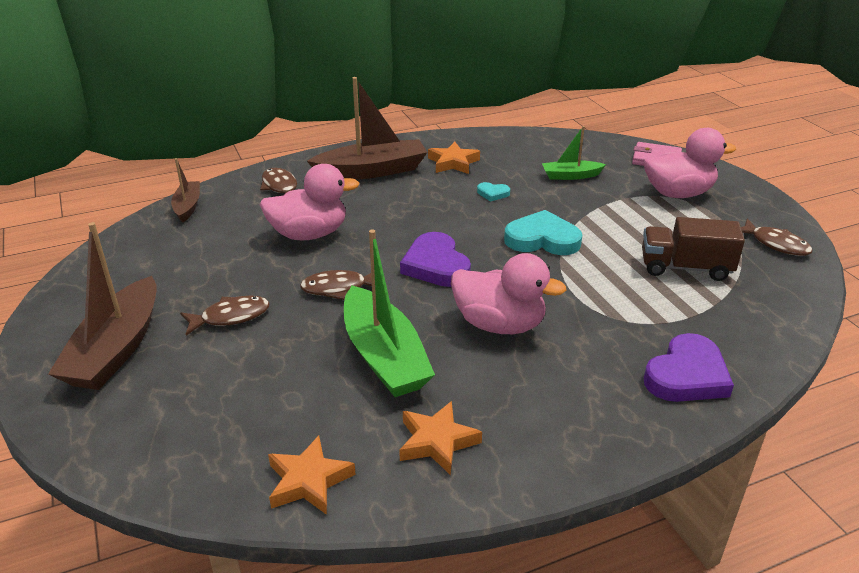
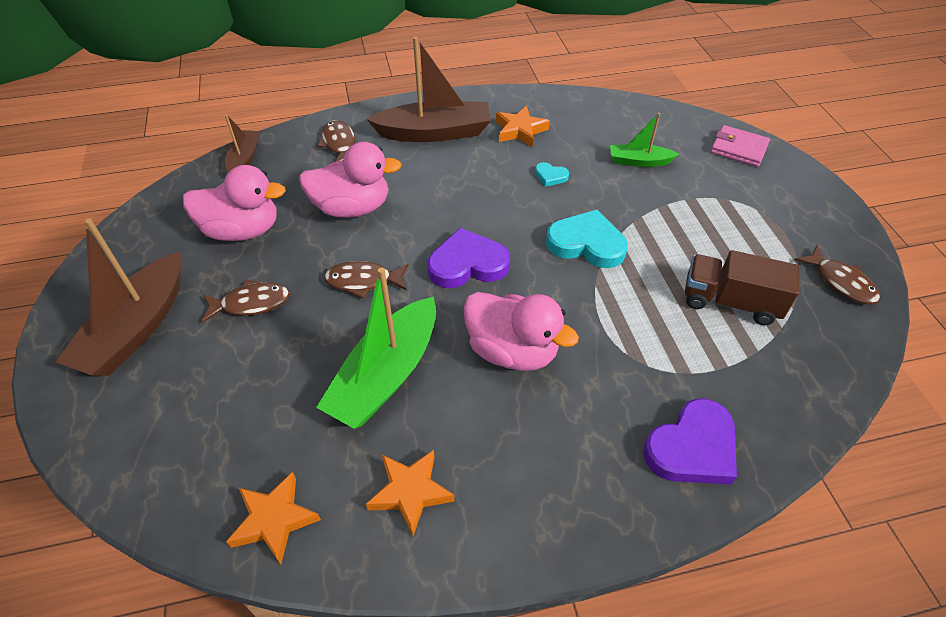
camera: 10 degrees right, 15 degrees up
(384, 356) = (386, 375): green boat -> green boat turned 45 degrees clockwise
(436, 265) = (467, 264): purple heart -> purple heart turned 90 degrees clockwise
(678, 193) = (750, 199): pink duck -> pink duck (242, 230)

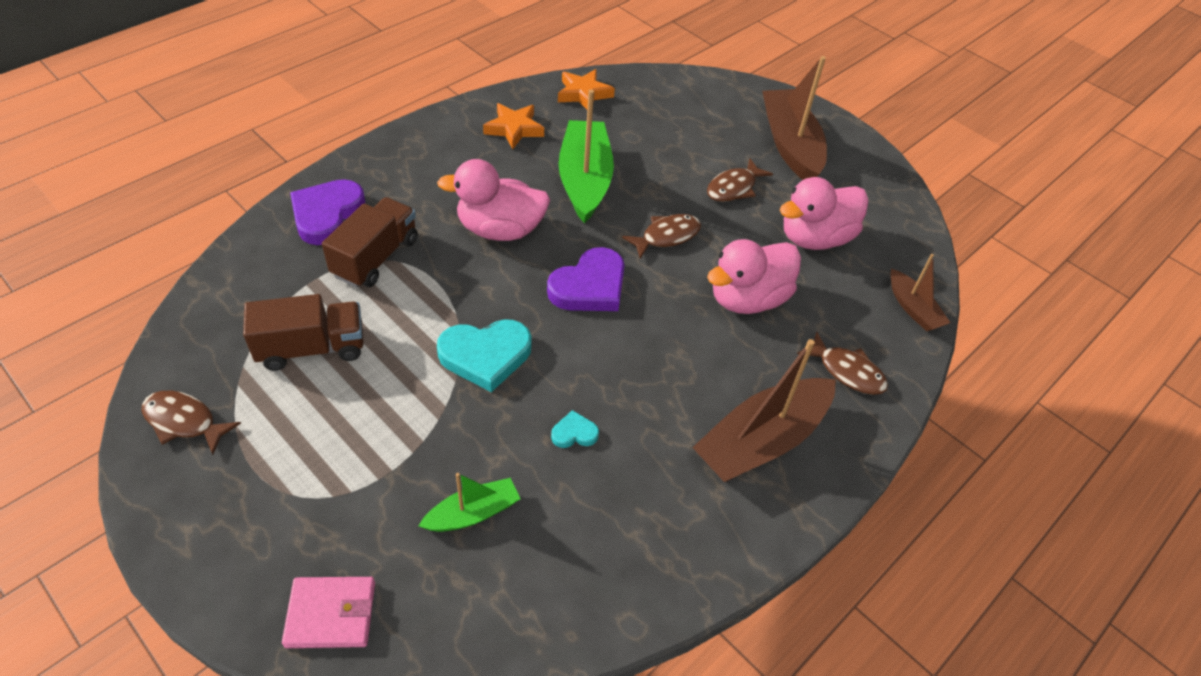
camera: 145 degrees right, 0 degrees up
(520, 130) = (661, 498): orange star -> none
(651, 369) = (376, 257): none -> brown truck

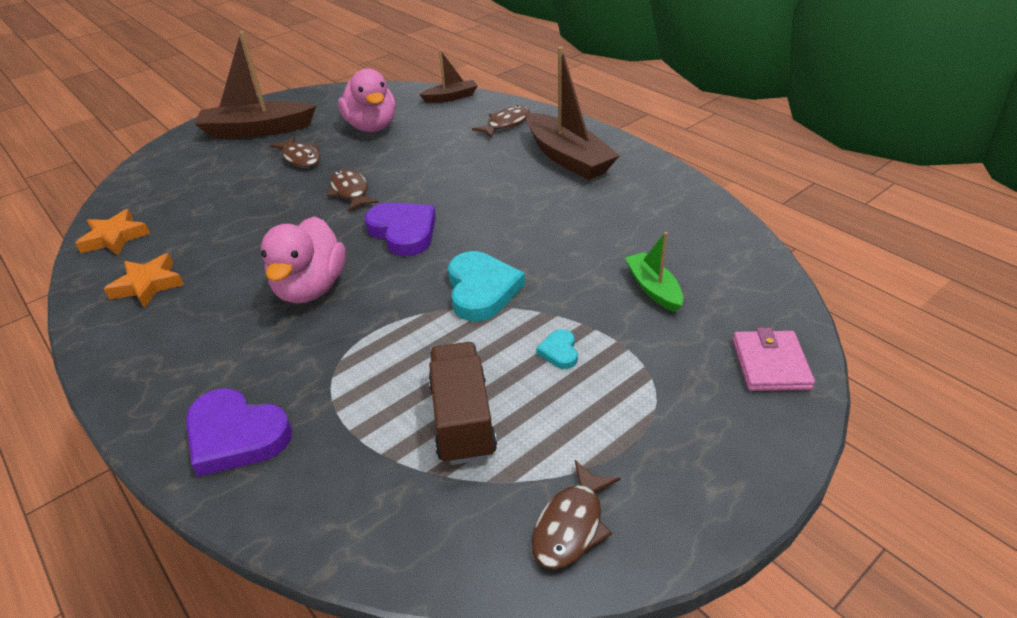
camera: 80 degrees left, 10 degrees down
(376, 257) = (328, 380): brown truck -> none
(574, 433) = (567, 238): turquoise heart -> turquoise heart (559, 351)
(585, 180) = (256, 236): green boat -> none
(748, 299) = (431, 157): pink duck -> none

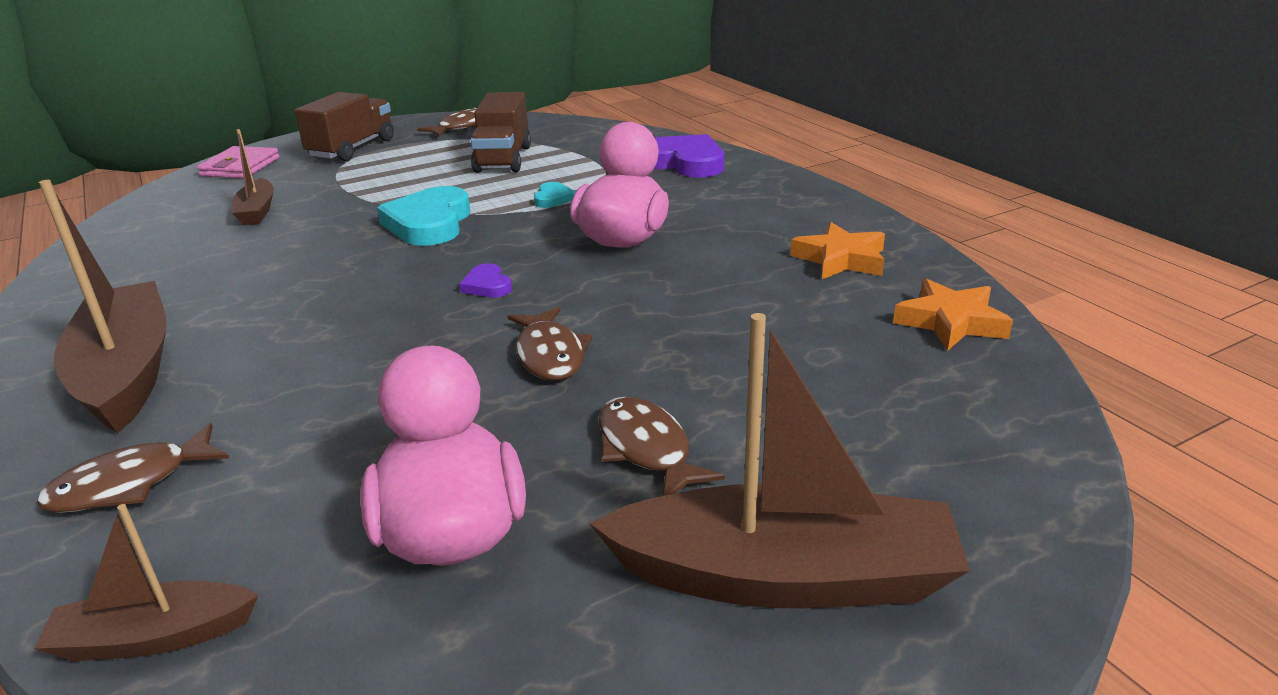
camera: 170 degrees left, 10 degrees down
(403, 232) = (487, 285): purple heart -> purple heart, size x0.48
(559, 351) = (395, 182): turquoise heart -> turquoise heart (553, 198)
(653, 288) = (257, 211): green boat -> brown boat
(678, 427) = (352, 149): none -> brown truck

